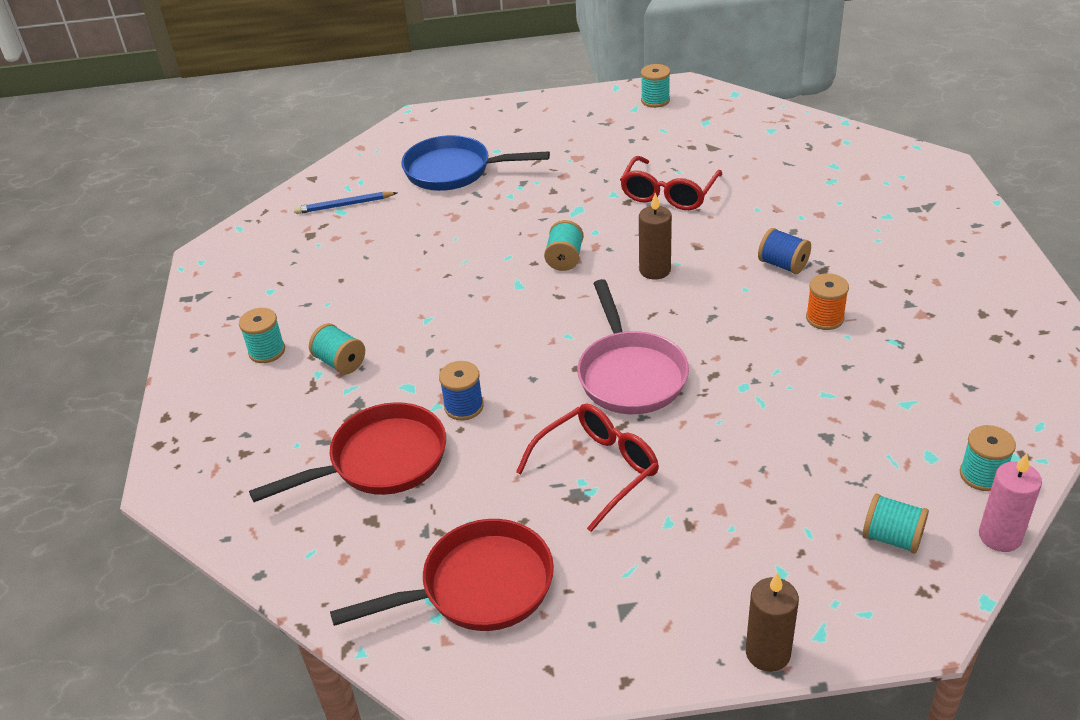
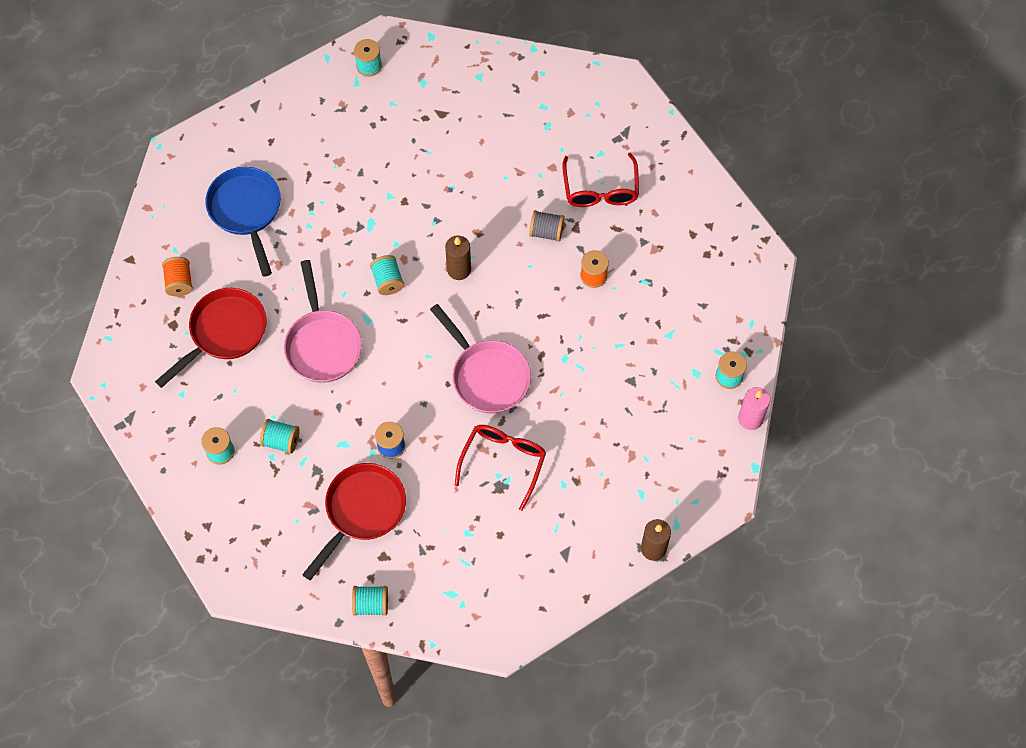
camera: 30 degrees left, 25 degrees up
(344, 205) = (179, 282): blue pencil -> orange spool
(452, 292) = (322, 344): none -> pink pan
(454, 171) = (246, 211): blue pan -> blue pan turned 90 degrees clockwise
(479, 587) = (475, 574): red pan -> red pan (224, 332)
(668, 193) = (432, 181): red glasses -> red glasses (600, 189)
(783, 265) = (546, 232): blue spool -> grey spool
(892, 537) = (693, 443): turquoise spool -> turquoise spool (371, 604)

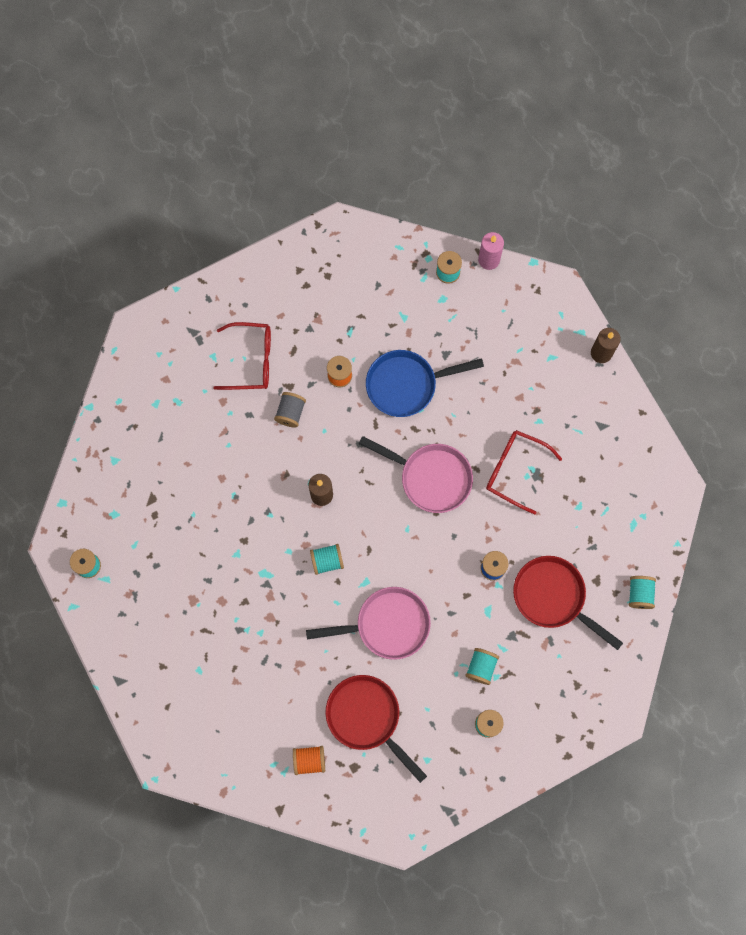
camera: 85 degrees left, 10 degrees up
(246, 211) = (238, 693): blue pan -> blue pan (406, 385)
(487, 376) = (431, 477): pink pan -> pink pan turned 60 degrees clockwise

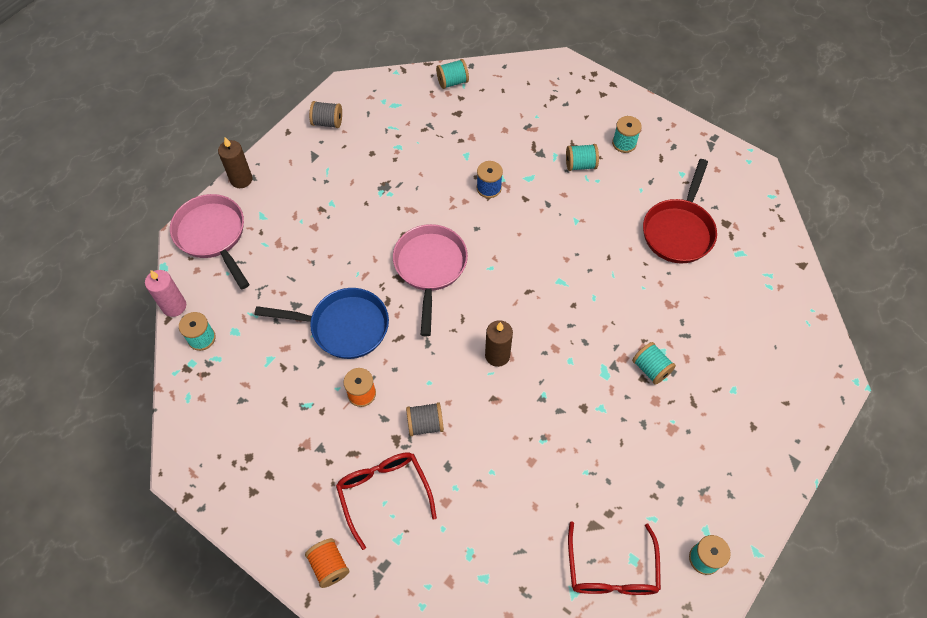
camera: 115 degrees left, 15 degrees down
(309, 760) = (745, 259): orange spool -> orange spool (329, 566)
(327, 561) = (559, 322): turquoise spool -> turquoise spool (651, 369)
(387, 625) = (588, 248): pink pan -> pink pan (213, 235)
(406, 385) = (344, 327): blue pan -> blue pan turned 45 degrees counterclockwise
(515, 470) = (389, 204): red glasses -> red glasses (611, 570)
(553, 597) = (489, 137): red pan -> none
(638, 453) = (327, 122): none -> grey spool

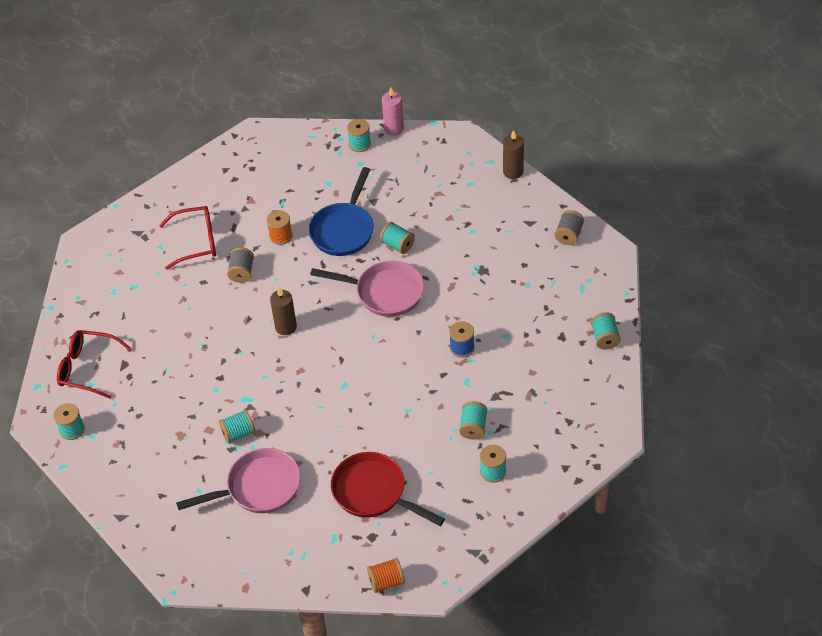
camera: 105 degrees right, 10 degrees down
(213, 235) = (457, 152): pink pan -> pink pan (258, 487)
(329, 566) = (156, 207): orange spool -> orange spool (386, 581)
(360, 268) = (397, 245): none -> turquoise spool

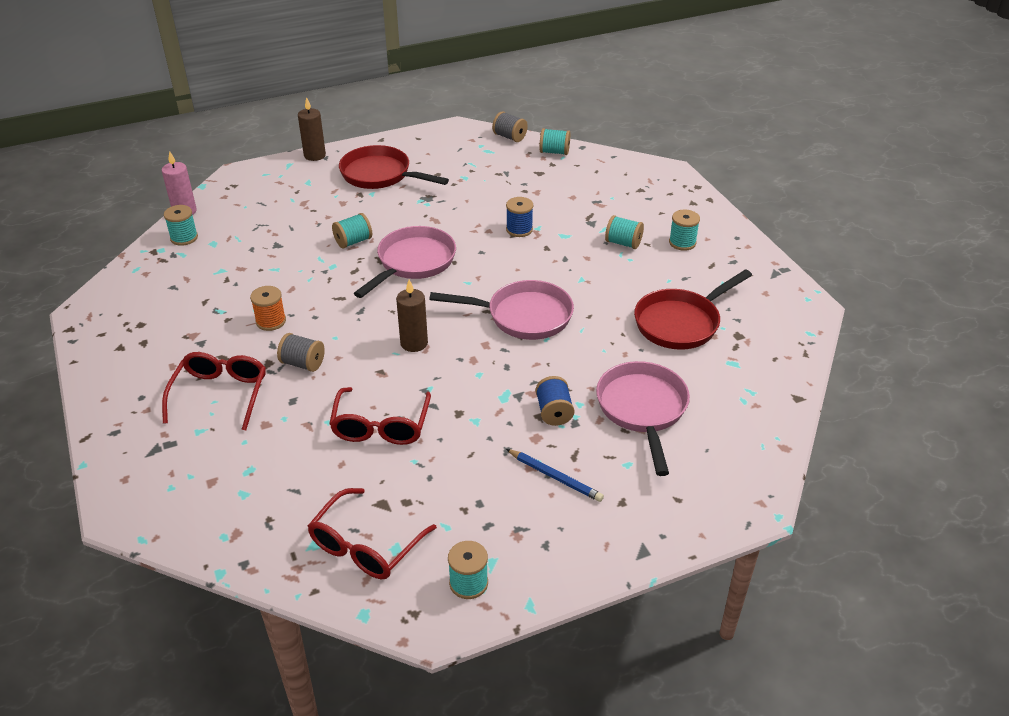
camera: 75 degrees left, 10 degrees down
(174, 451) = (555, 477): none -> blue pencil
(193, 338) = (381, 426): none -> red glasses
(238, 433) = (554, 412): turquoise spool -> blue spool
(343, 230) = (301, 273): blue pan -> none
(343, 384) = (523, 316): none -> pink pan
(386, 581) = (799, 336): orange spool -> none
(503, 226) = (380, 175): none -> red pan
(568, 235) = (419, 144): grey spool -> grey spool (509, 137)

